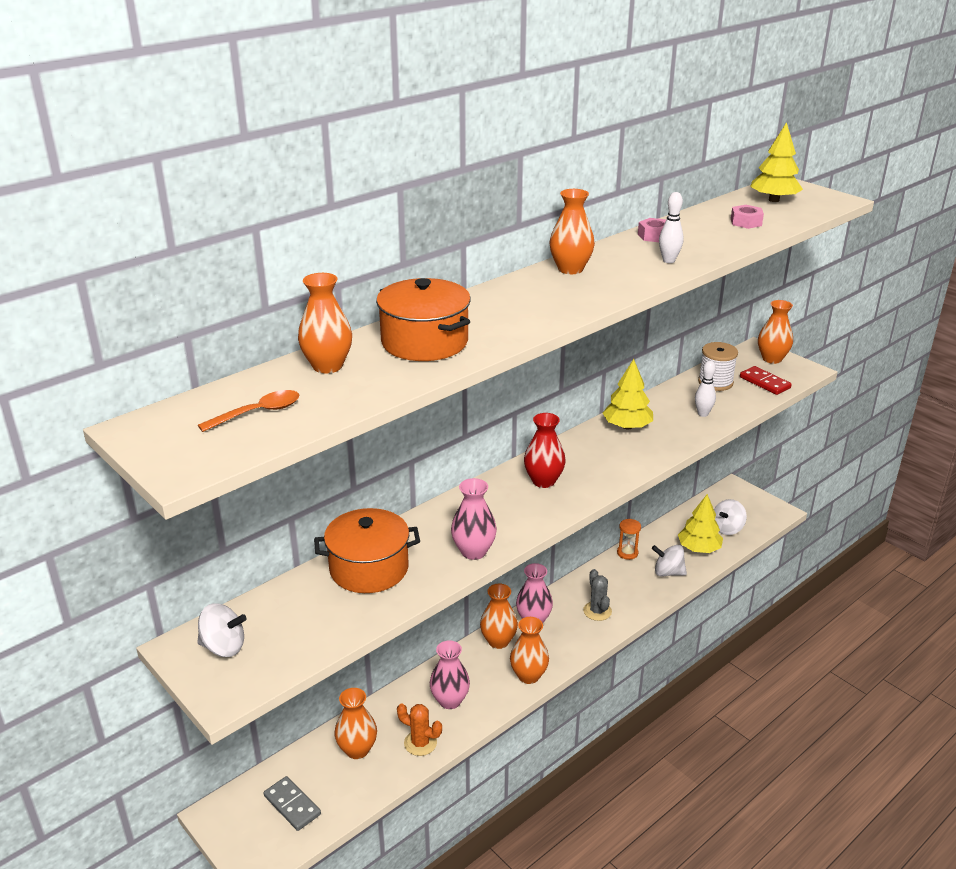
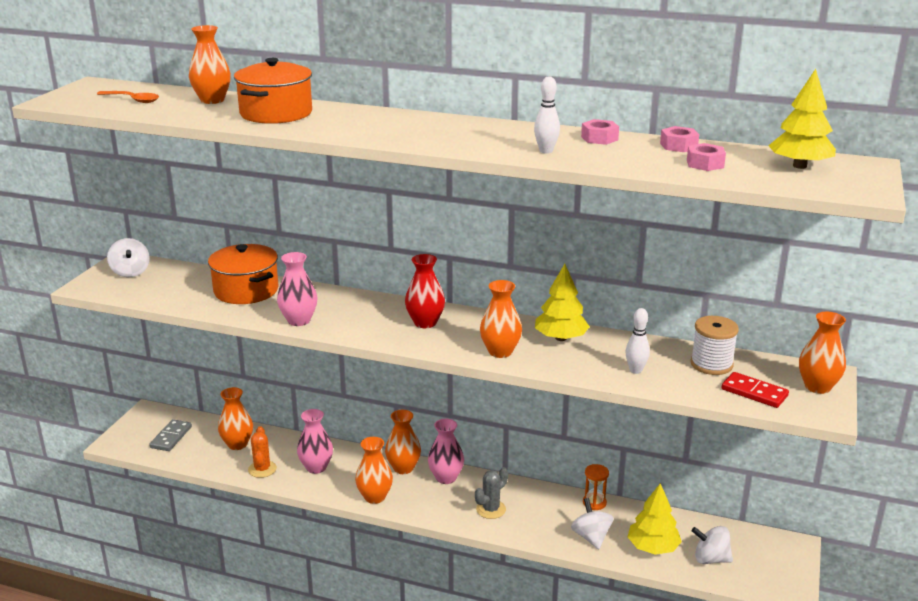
camera: 60 degrees right, 5 degrees down
(570, 269) = (472, 126): orange vase -> orange vase (500, 352)
(697, 218) = (678, 146): none -> pink nut
(765, 382) = (754, 392): red domino -> red domino turned 75 degrees counterclockwise

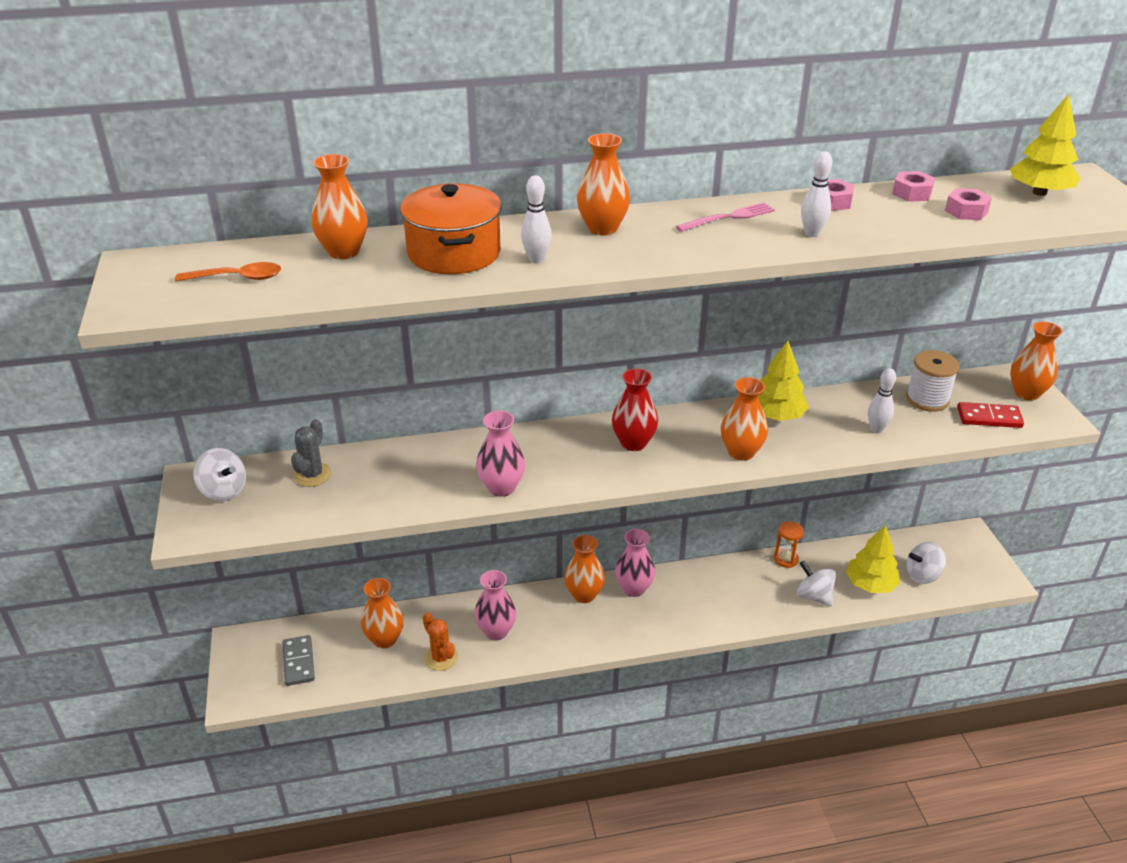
camera: 30 degrees left, 10 degrees up
(246, 290) = (397, 468): orange pot -> none
(321, 126) = (536, 260): none -> white bowling pin
(374, 497) = (586, 640): orange vase -> orange vase (602, 228)
(491, 509) = (705, 605): grey cactus -> grey cactus (312, 475)
(499, 131) = (729, 217): none -> pink fork

